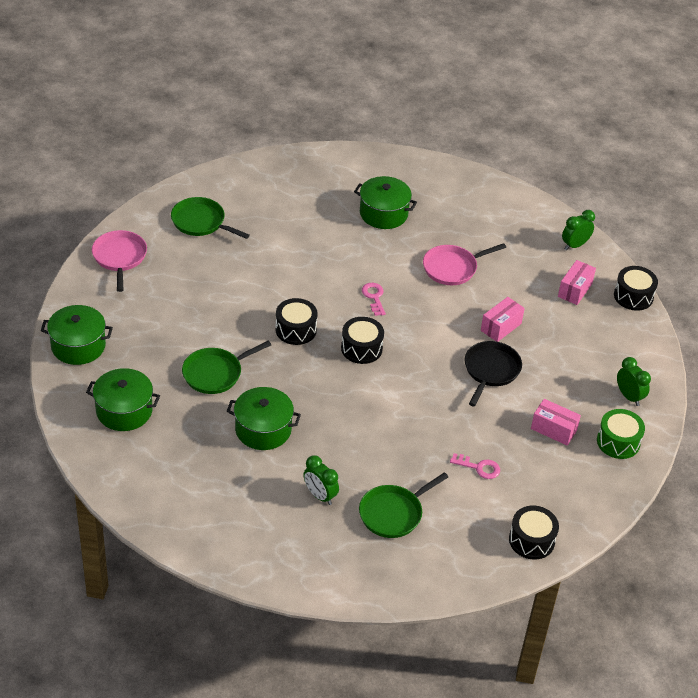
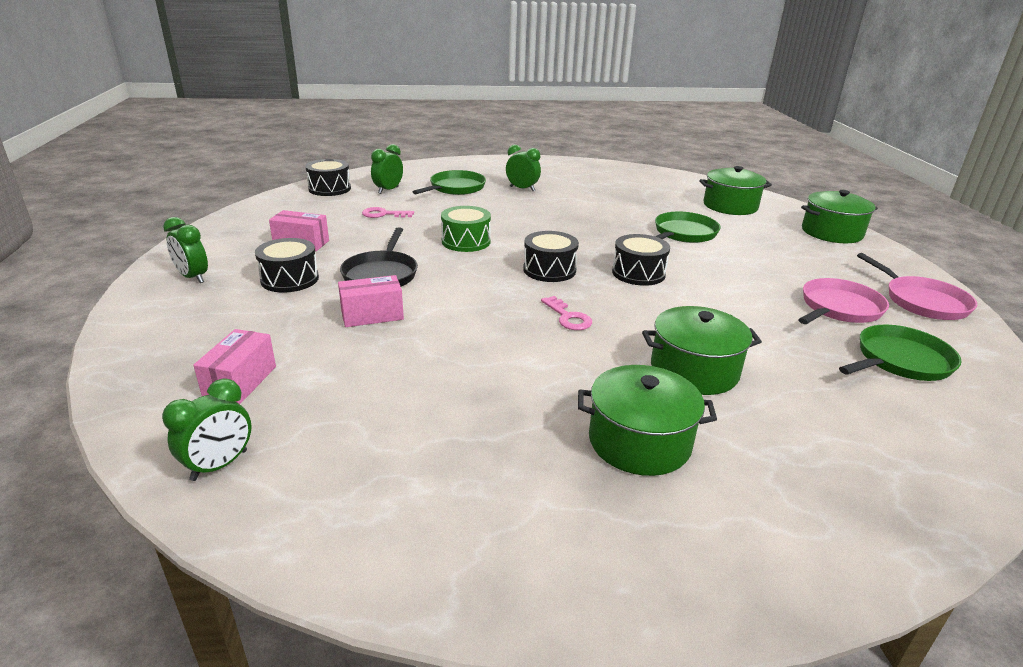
camera: 165 degrees right, 15 degrees down
(200, 222) = (900, 361): green pan -> green pan turned 45 degrees counterclockwise
(263, 429) = (601, 211): green pot -> green pot (694, 370)
(452, 268) = (467, 374): pink pan -> pink pan (839, 308)
(468, 523) = (388, 190): none -> green clock
(501, 327) = (372, 315): pink box -> pink box turned 45 degrees clockwise
(618, 442) = (223, 244): green drum -> green drum (466, 241)
(633, 296) = (124, 393): black drum -> black drum (290, 279)

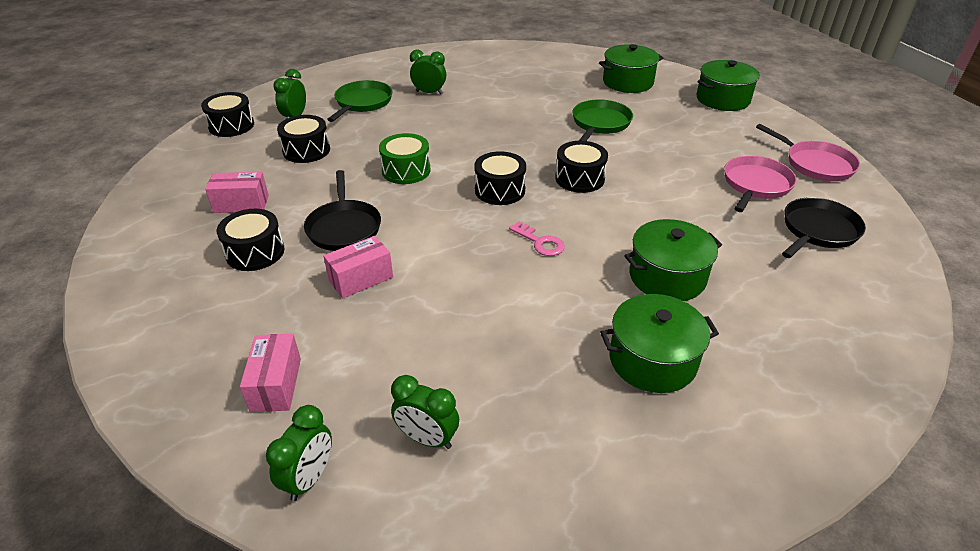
camera: 15 degrees left, 10 degrees up
(193, 277) = (151, 271): green clock -> green clock (427, 438)
(383, 214) = (306, 150): pink key -> black drum
(900, 361) = (818, 230): green pan -> black pan

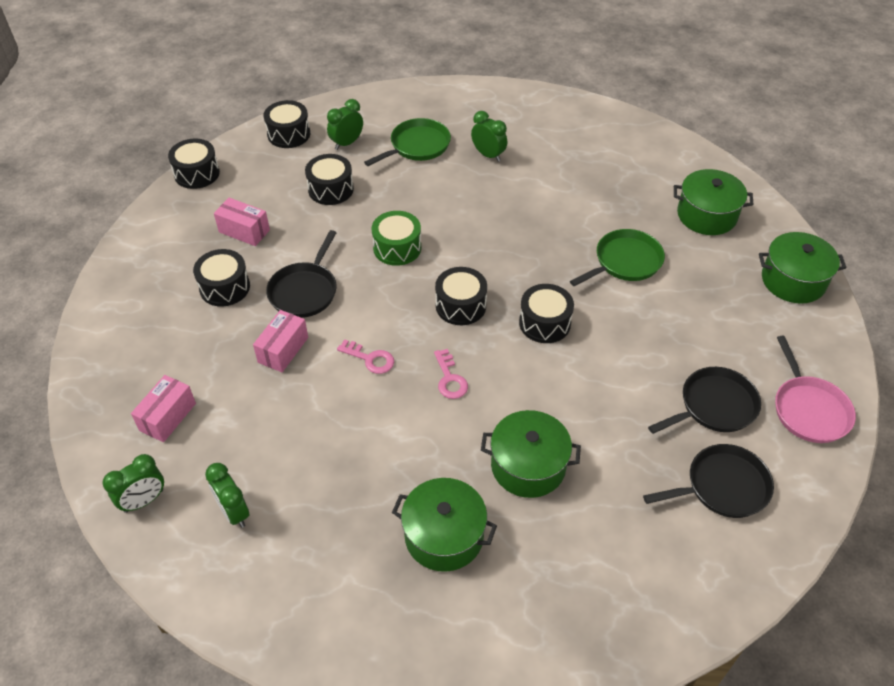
camera: 30 degrees right, 10 degrees up
(153, 177) = (197, 173): none -> black drum
(361, 279) = (283, 350): pink box -> pink box turned 60 degrees counterclockwise
(454, 254) = (370, 359): none -> pink key
(755, 185) = (714, 406): pink pan -> black pan

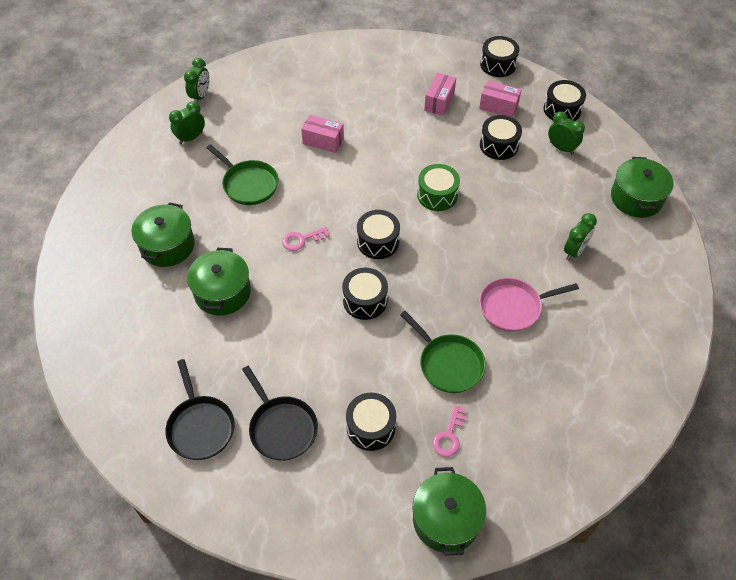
camera: 85 degrees right, 5 degrees up
(144, 501) = (201, 96): green clock -> green clock turned 120 degrees counterclockwise
(168, 417) = (263, 94): pink box -> pink box (498, 107)
(225, 287) = (379, 101): black drum -> black drum (371, 427)
(304, 291) = (381, 145): black pan -> none
(370, 359) = (318, 190): pink key -> pink key (449, 436)
(417, 146) = (572, 197): green pan -> green pan (248, 184)
(706, 215) = (530, 443): green pot -> green pot (636, 198)
(809, 410) = (280, 509): pink pan -> pink pan (513, 307)

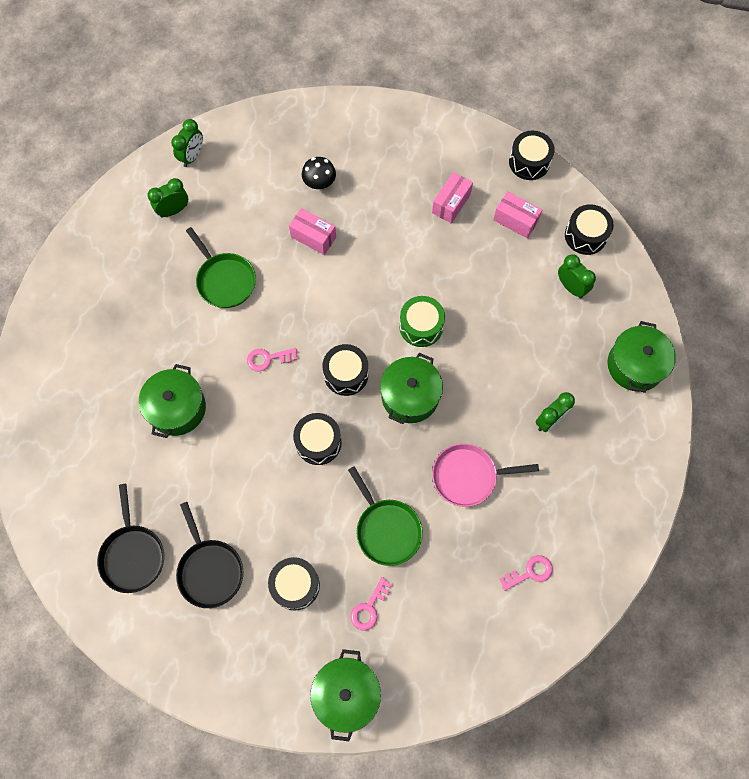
camera: 10 degrees right, 15 degrees up
(167, 245) = (130, 343): green pot -> green pot (410, 396)
(319, 101) = (319, 183): none -> black mushroom
(499, 145) = (503, 272): black drum -> none
(595, 379) = (530, 572): none -> pink key

